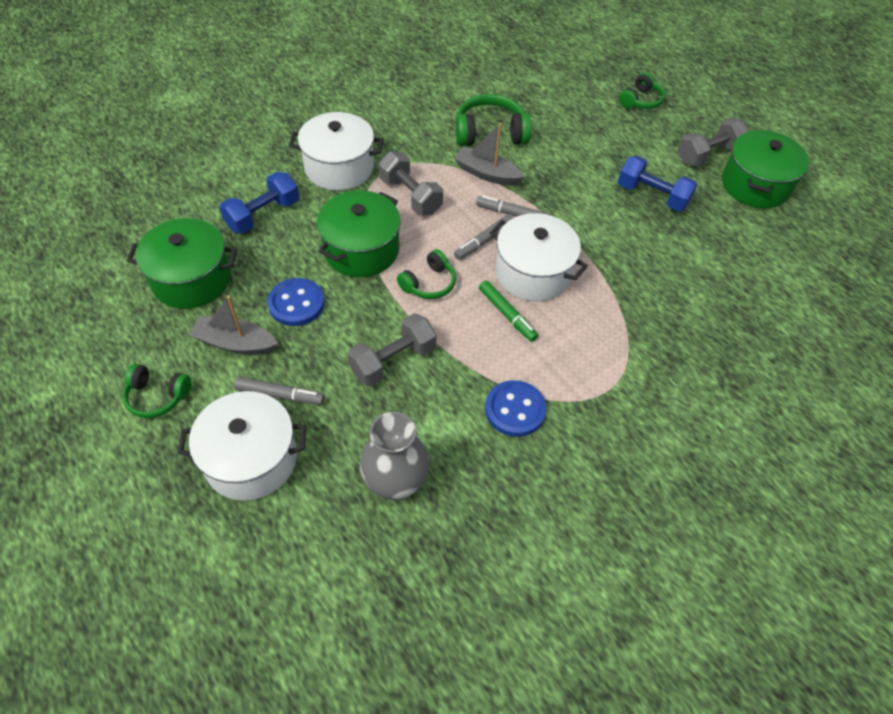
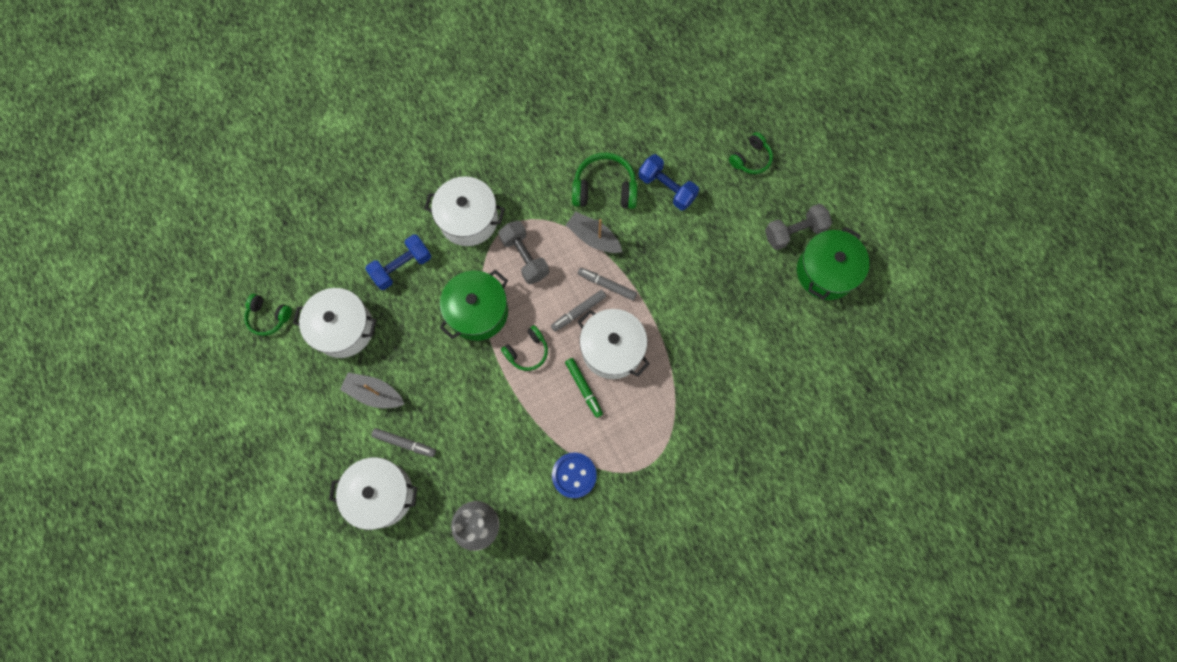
camera: 10 degrees right, 20 degrees up
(157, 396) = (317, 435): green headphones -> green headphones (268, 317)
(191, 279) = (343, 328): green pot -> white pot
(296, 303) = (422, 361): blue button -> none
(393, 360) = (490, 422): grey dumbbell -> none
(652, 196) = (731, 276): blue dumbbell -> blue dumbbell (666, 188)

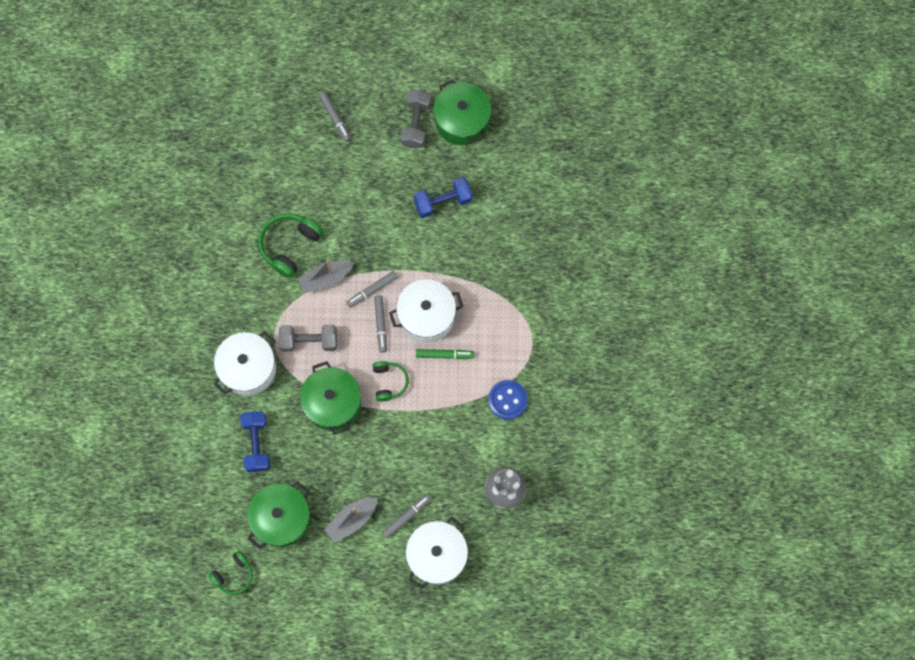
camera: 60 degrees left, 0 degrees up
(343, 328) = (281, 518): white pot -> green pot
(666, 188) = (319, 197): blue dumbbell -> blue dumbbell (443, 202)
(751, 159) = (335, 118): green headphones -> grey marker

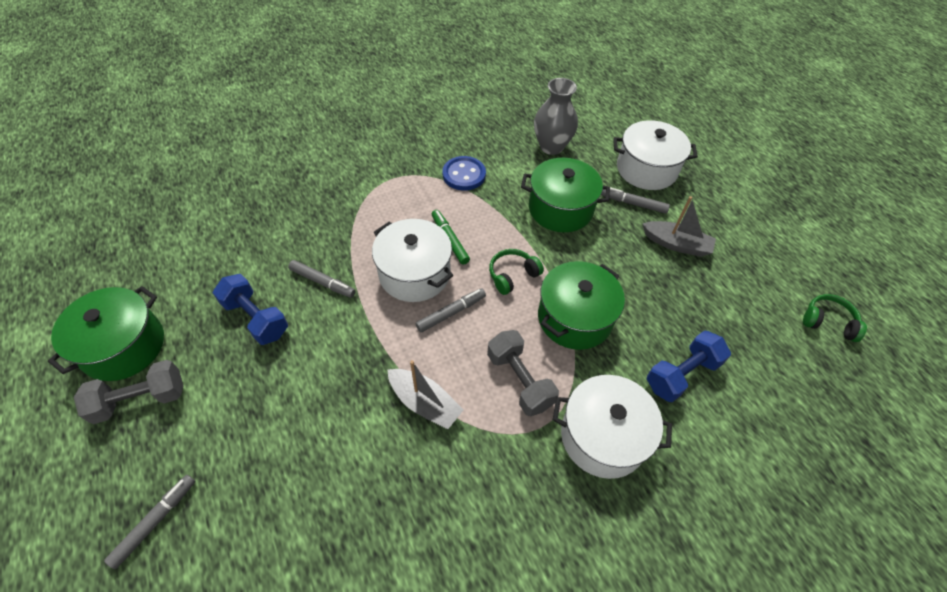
camera: 120 degrees left, 20 degrees down
(281, 518) = (732, 306): green pot -> green pot (560, 209)
(289, 246) = (401, 477): green headphones -> none
(372, 290) = (413, 341): grey marker -> grey marker (322, 282)

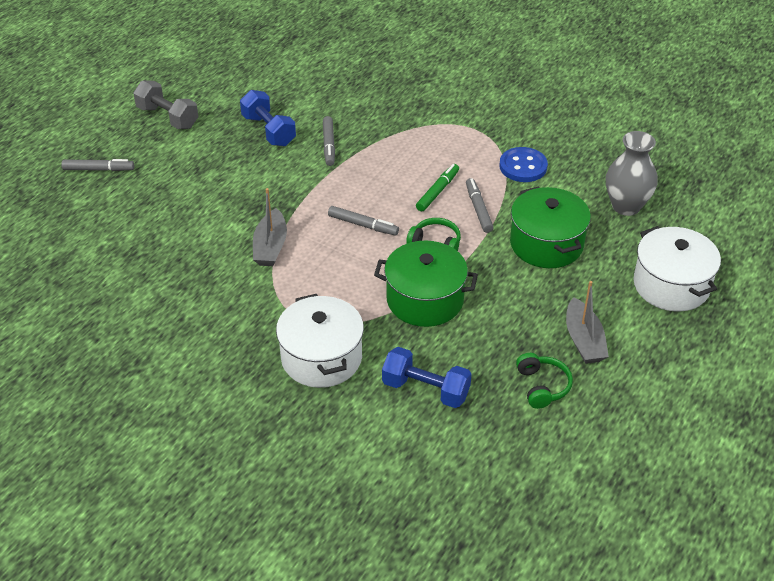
camera: 60 degrees right, 10 degrees down
(124, 346) = (197, 87): green pot -> none
(256, 318) = (269, 130): blue dumbbell -> blue dumbbell turned 45 degrees counterclockwise
(414, 274) = (382, 188): white pot -> none
(519, 380) = (333, 290): grey dumbbell -> none
(633, 204) = (608, 292): grey marker -> grey marker (478, 209)
(828, 322) = (590, 487): green headphones -> green headphones (542, 386)

